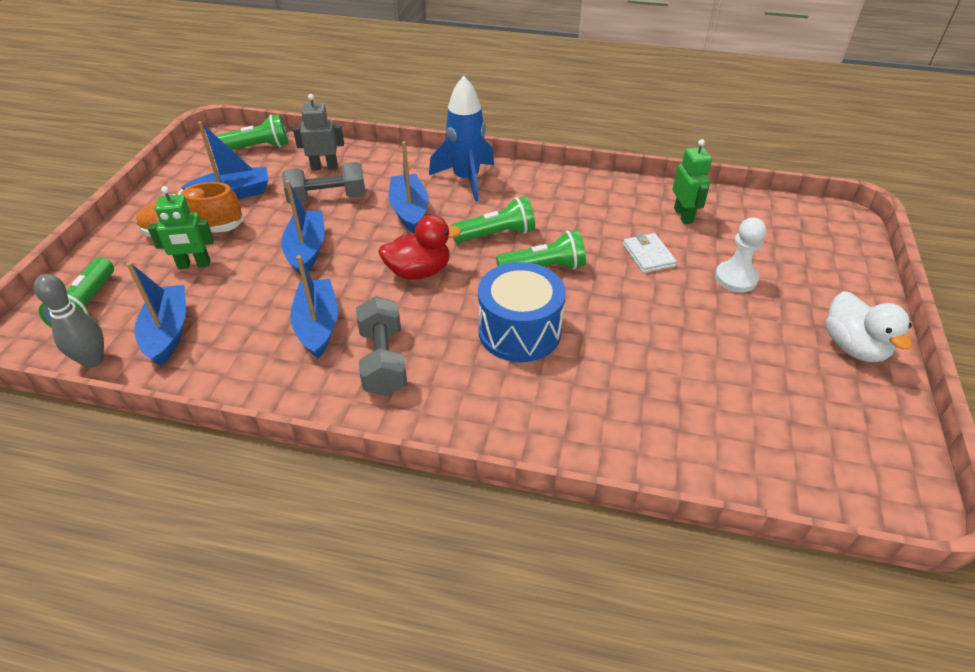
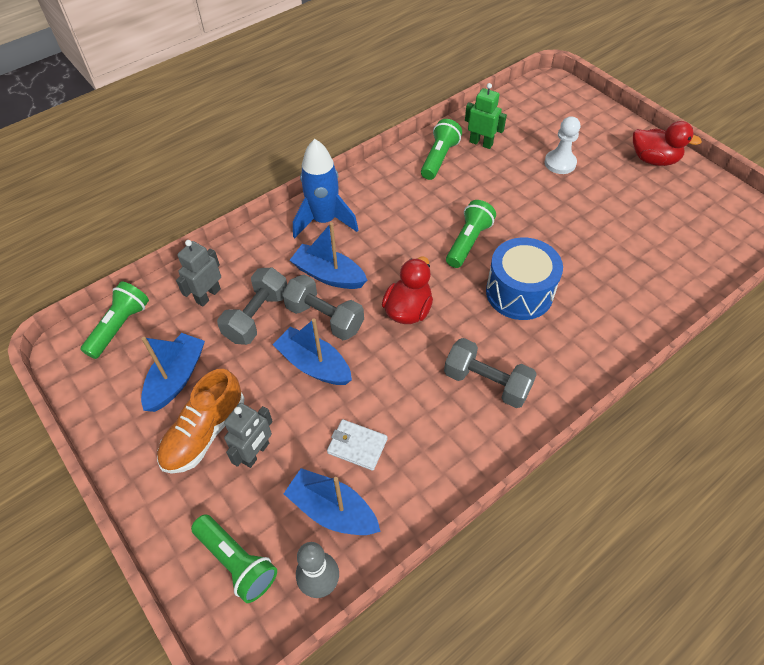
camera: 50 degrees left, 10 degrees up
(194, 265) = (256, 453): green robot -> grey robot
(318, 326) = (414, 403): blue boat -> none
(361, 231) = (325, 318): none -> grey dumbbell
(496, 234) = (408, 244): green flashlight -> green flashlight (439, 158)
(648, 255) = (503, 185): white wallet -> white wallet (357, 446)
(853, 347) = (653, 160): white duck -> red duck

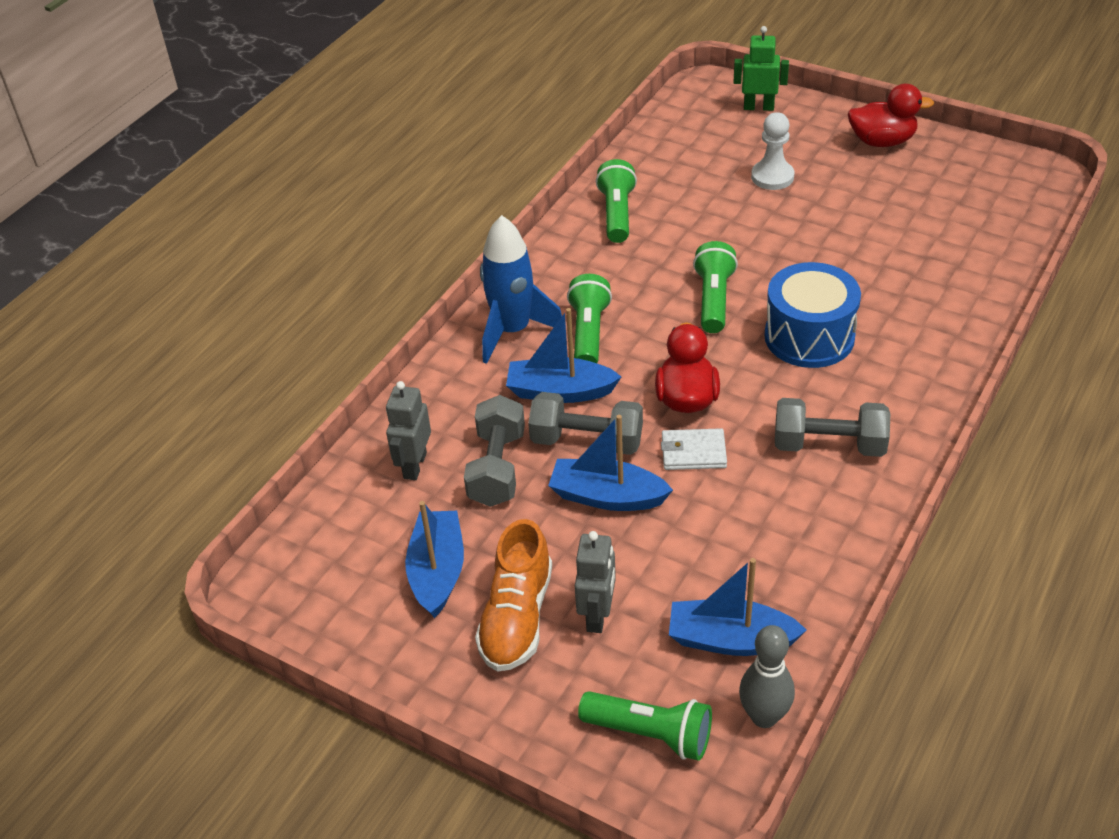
camera: 20 degrees left, 10 degrees down
(120, 327) = (317, 540): green flashlight -> green flashlight (588, 333)
(357, 446) = (717, 564): white wallet -> white wallet (693, 452)
(481, 143) = (660, 181): green robot -> green robot (758, 107)

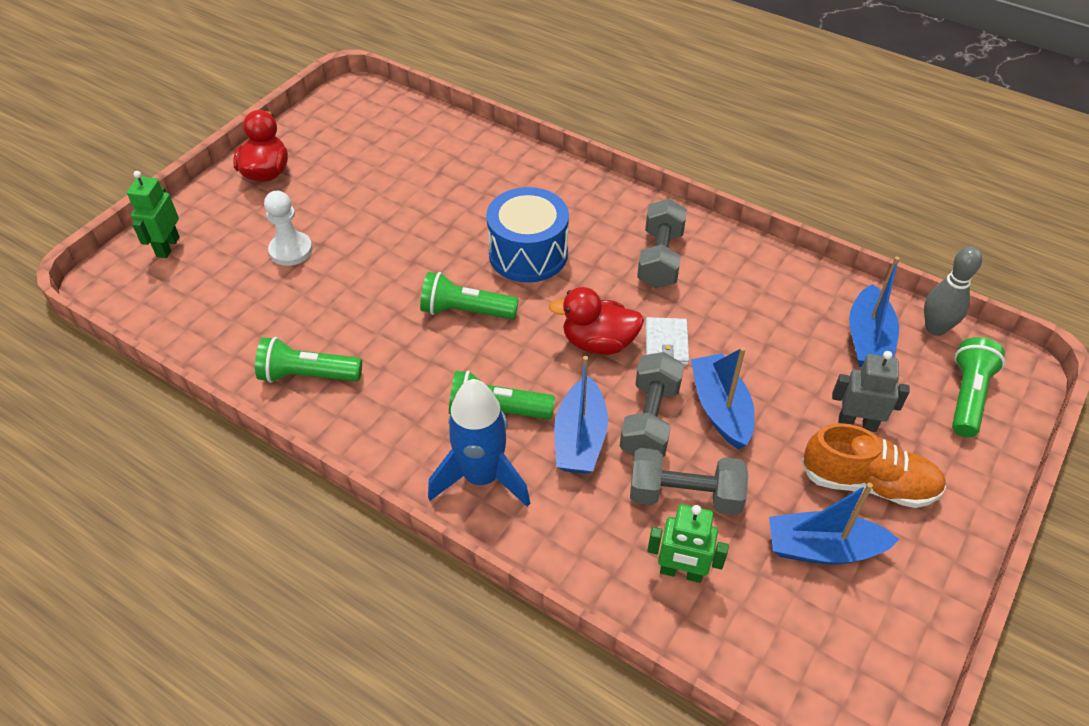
camera: 90 degrees left, 5 degrees up
(414, 465) = (681, 572): grey robot -> green robot
(607, 496) = (720, 409): blue boat -> blue boat turned 150 degrees clockwise

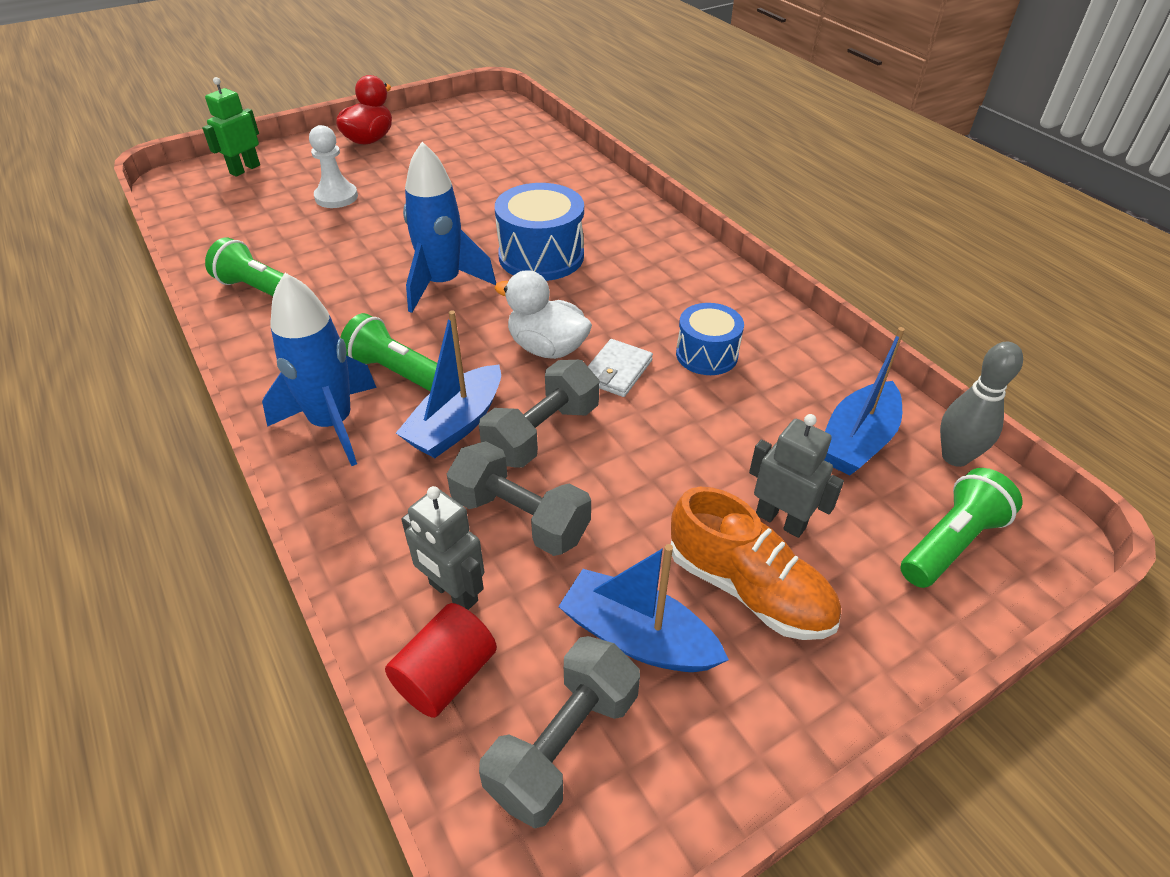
camera: 25 degrees right, 5 degrees down
(466, 311) = (443, 284): green flashlight -> blue rocket
(598, 342) = (547, 348): red duck -> white duck
(660, 259) = (671, 296): grey dumbbell -> grey dumbbell (564, 744)
(681, 572) = (453, 593): green robot -> grey robot
(720, 409) = (628, 449): blue boat -> none
(721, 632) = (446, 675): none -> red cylinder
(722, 304) = (706, 354): none -> blue drum

